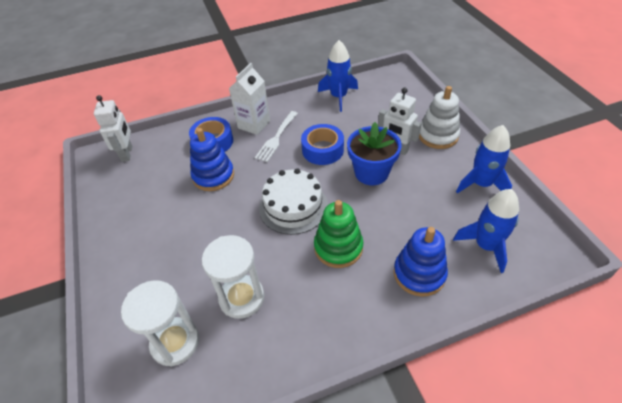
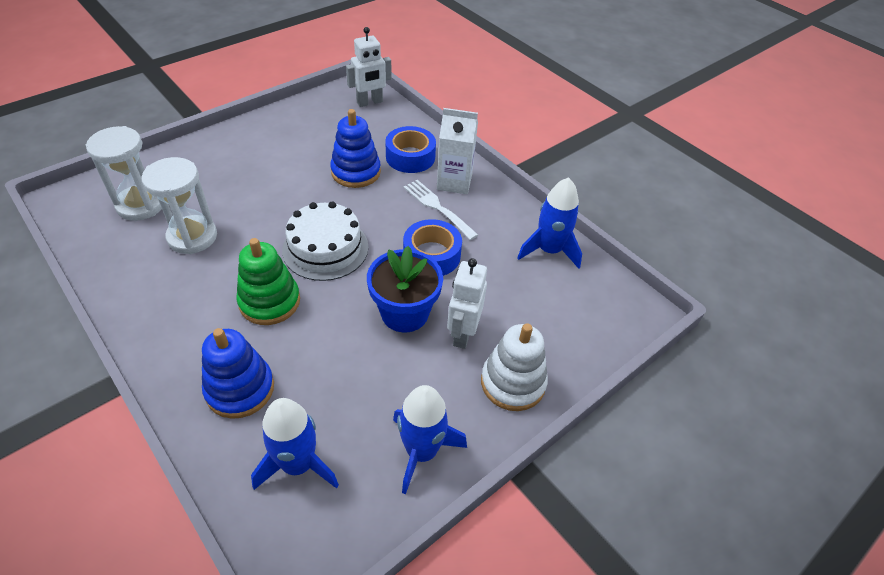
camera: 65 degrees right, 0 degrees up
(276, 138) = (437, 207): white fork -> white fork turned 45 degrees clockwise

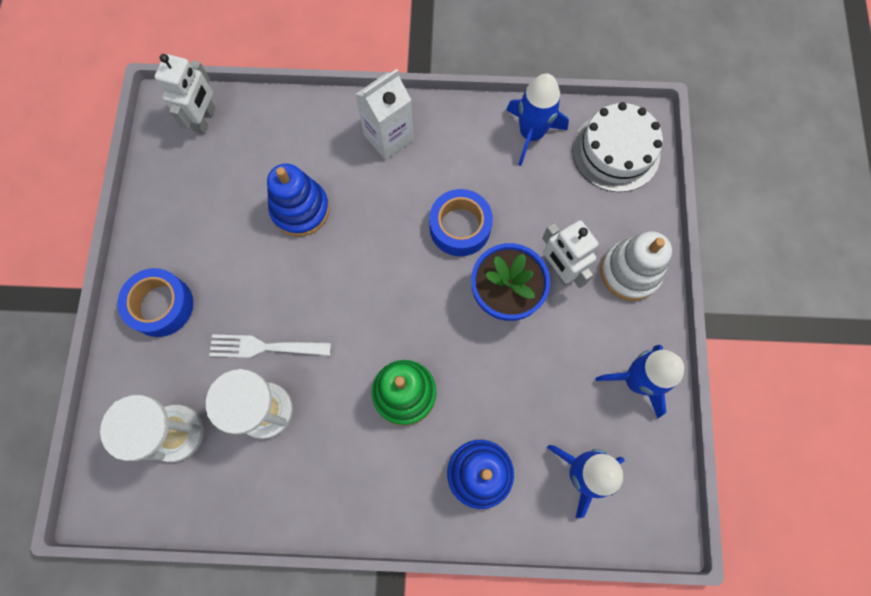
camera: 45 degrees left, 25 degrees up
(325, 248) = (379, 306): white cake -> white cake (616, 152)
(410, 157) = (321, 147): blue tape -> blue tape (161, 306)
(437, 207) = (408, 177): white fork -> white fork (265, 347)

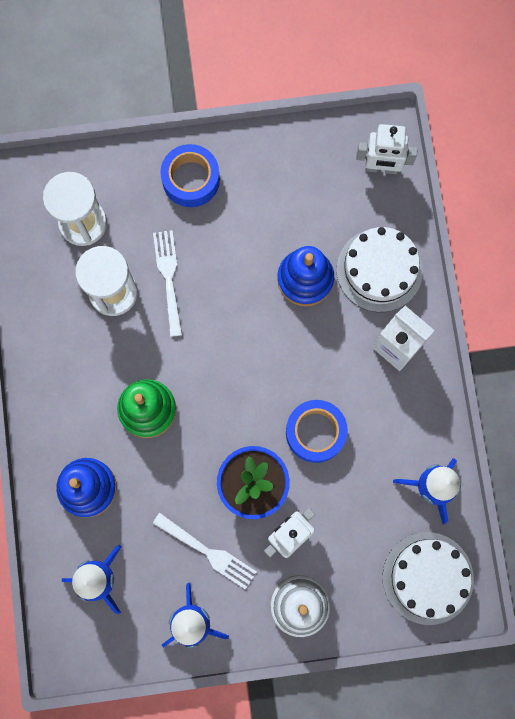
camera: 80 degrees right, 5 degrees up
(308, 139) = (379, 270): none -> white cake
(566, 353) = (208, 552): none -> white fork

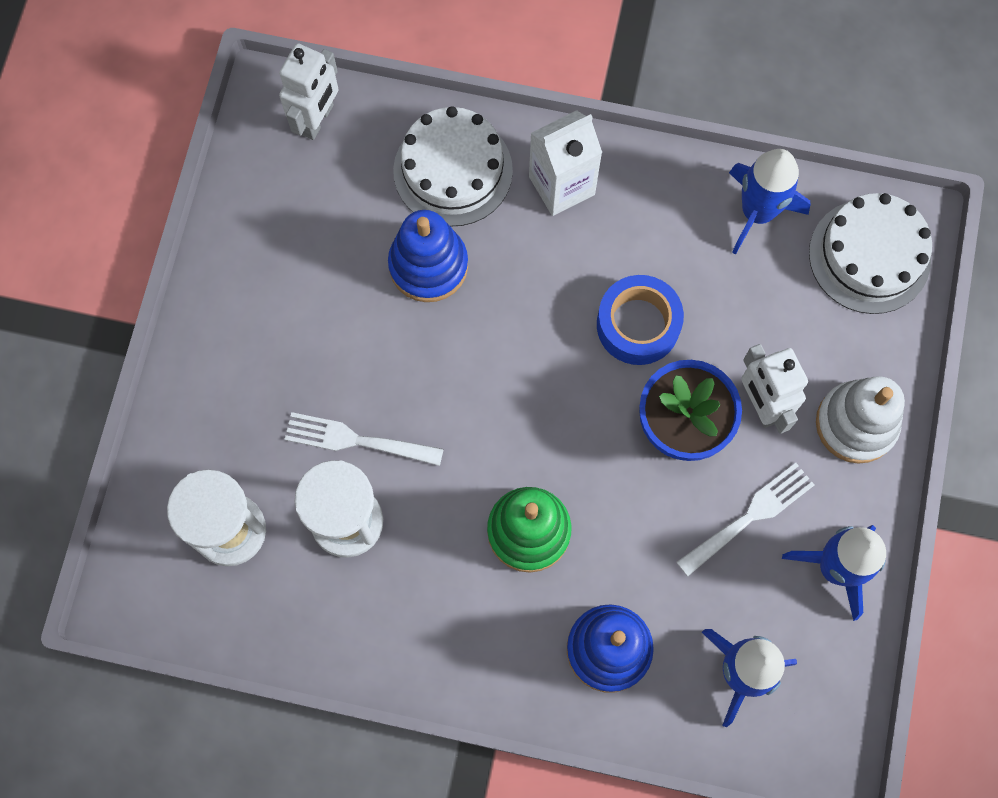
camera: 70 degrees left, 5 degrees down
(191, 179) = (230, 363): blue tape -> none

